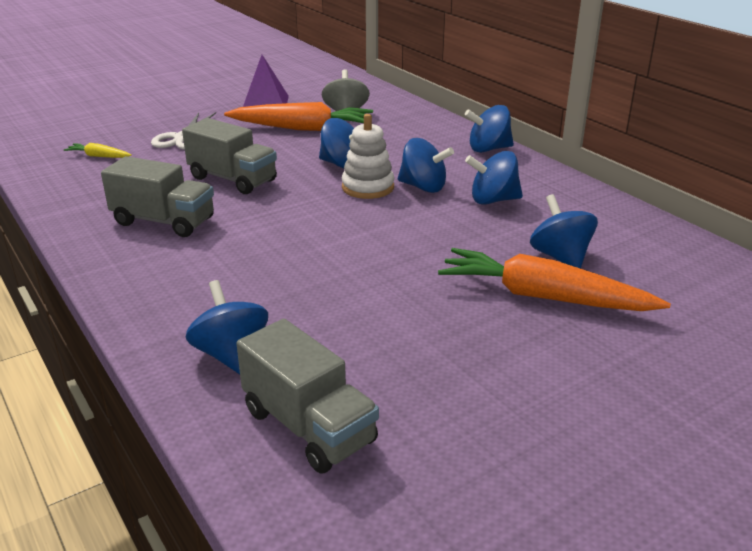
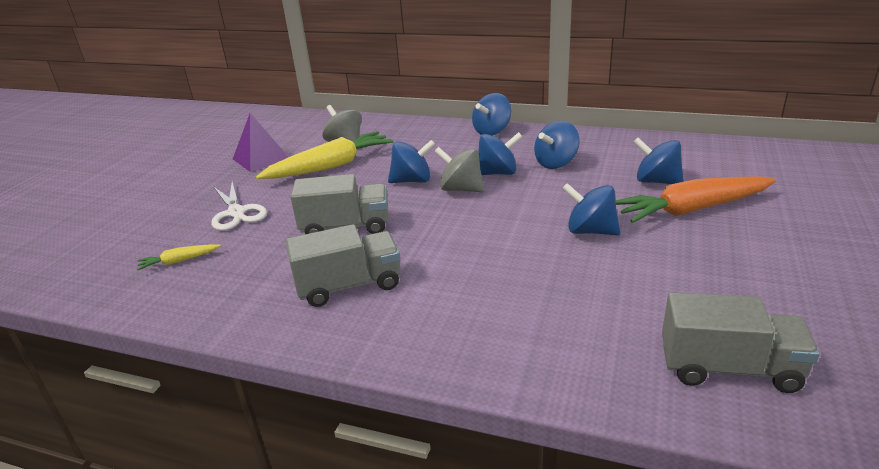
camera: 35 degrees left, 0 degrees up
(231, 355) = (593, 354): blue spinning top -> blue spinning top (590, 231)
(303, 128) = (330, 166): orange carrot -> yellow carrot
(368, 187) = (461, 189): white stacking toy -> grey spinning top

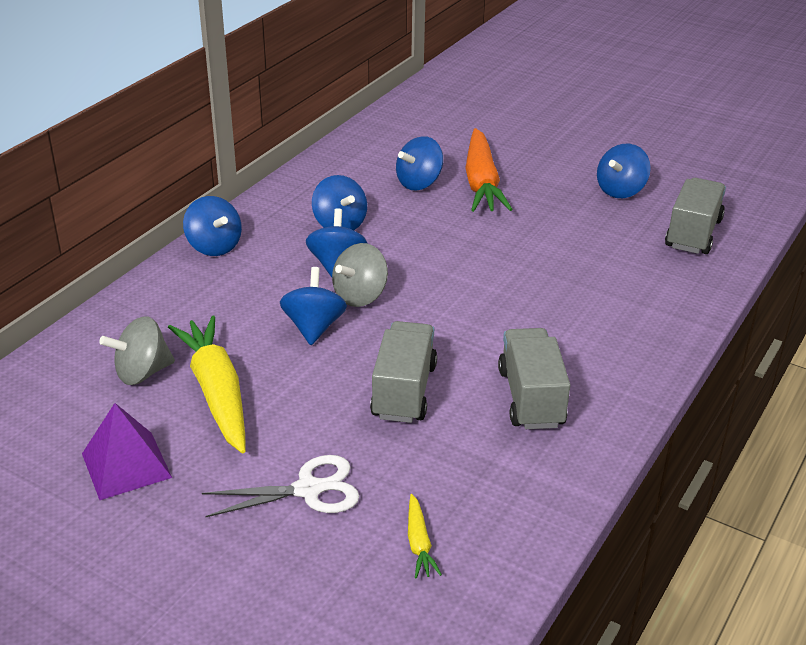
camera: 80 degrees left, 5 degrees up
(590, 231) = (492, 240): blue spinning top -> blue spinning top (620, 190)

